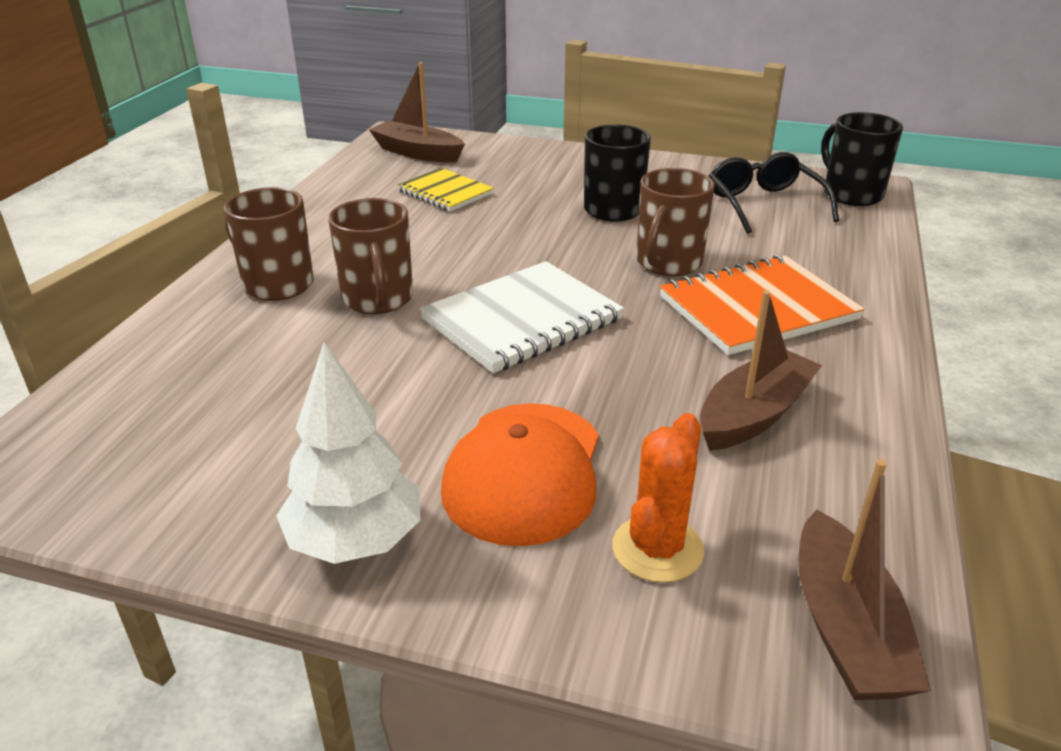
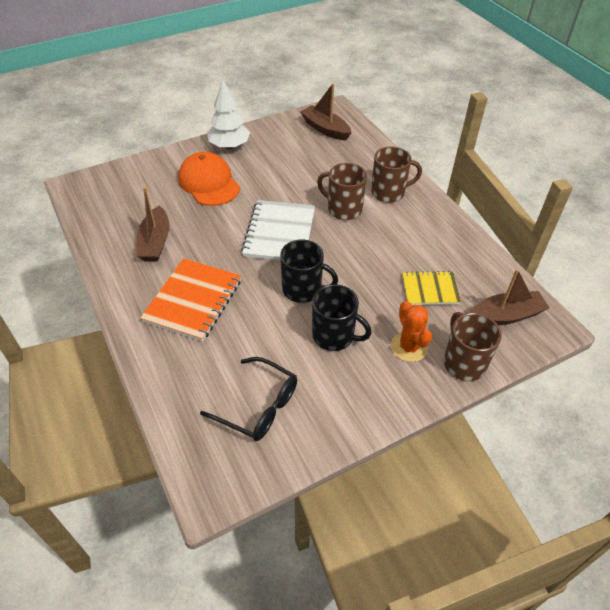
camera: 135 degrees right, 15 degrees up
(657, 549) = (152, 184): orange cactus -> orange cactus (409, 347)
(668, 263) = (259, 307): brown mug -> brown mug (463, 363)
(845, 628) = (90, 193): brown boat -> brown boat (325, 129)
(851, 194) = (213, 467): black mug -> black mug (303, 289)

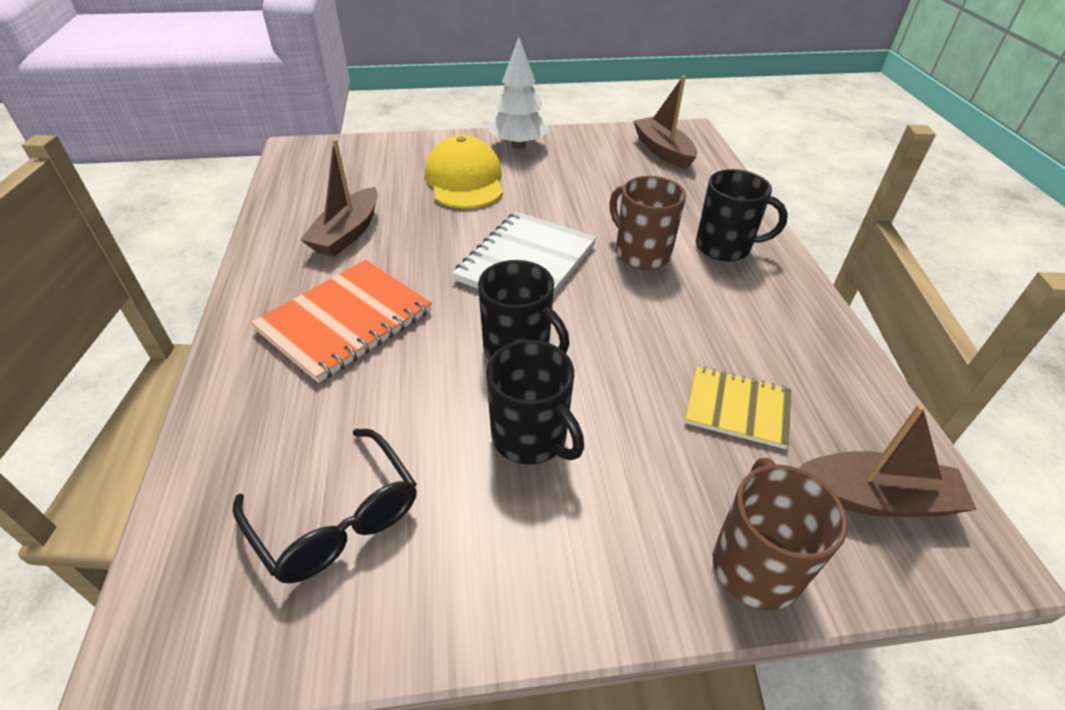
camera: 20 degrees right, 5 degrees down
(209, 183) = (465, 180): orange cap -> yellow cap
(389, 192) = (724, 247): brown mug -> black mug
(409, 347) = (657, 498): orange cactus -> none

